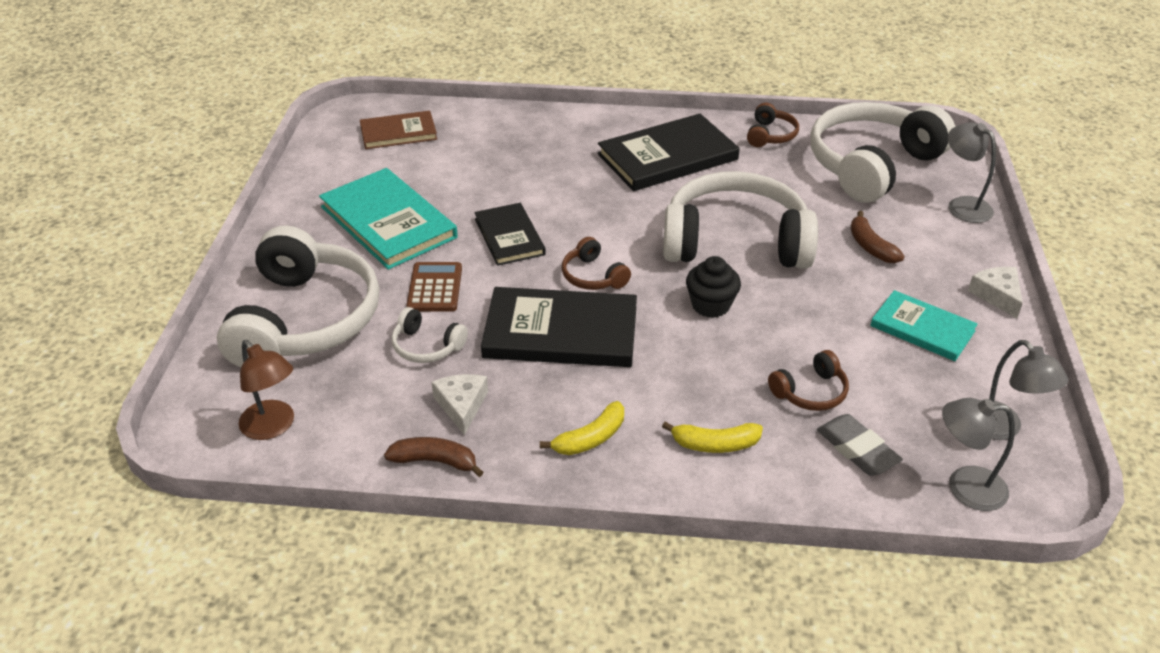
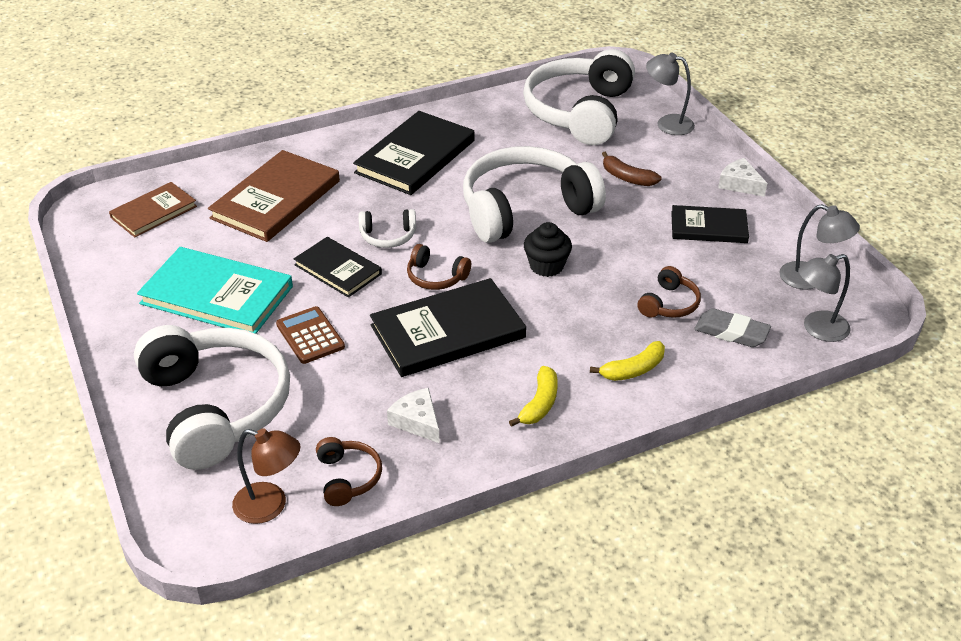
camera: 30 degrees left, 0 degrees up
(427, 346) = (346, 386): white headphones -> white headphones (388, 236)
(435, 461) = (433, 473): brown banana -> none
(508, 155) = (276, 199): none -> brown book
(770, 135) = (483, 112): brown headphones -> brown headphones (348, 477)
(922, 328) = (709, 227): turquoise book -> black book

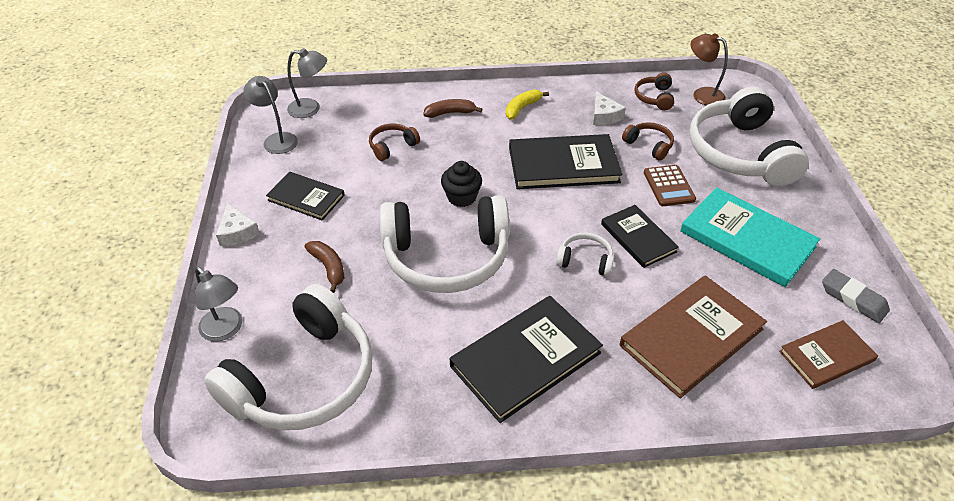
camera: 160 degrees left, 5 degrees up
(436, 277) = (556, 210): brown headphones -> brown headphones (649, 145)
(633, 370) = (450, 113): yellow banana -> brown banana
(731, 332) = (367, 119): grey eraser -> grey eraser (853, 299)

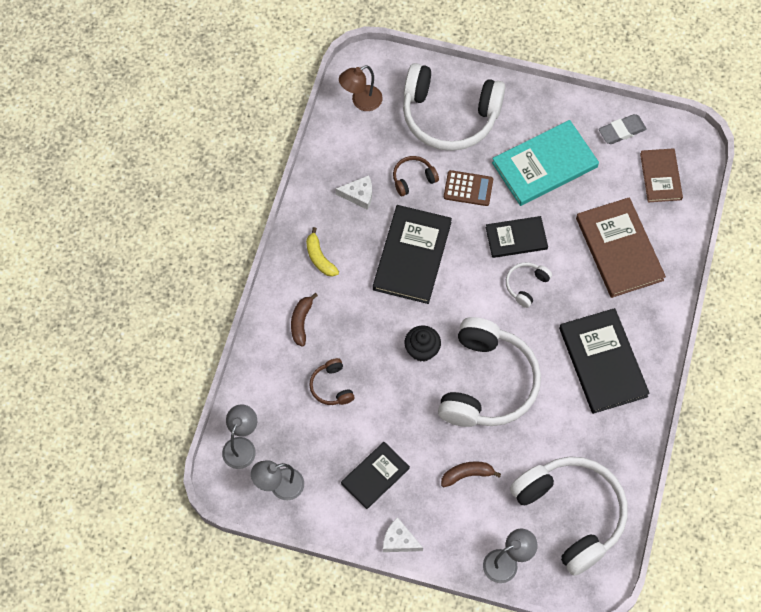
camera: 70 degrees left, 20 degrees up
(237, 232) = (399, 540): white cheese -> white cheese turned 150 degrees counterclockwise
(654, 97) = (349, 142): brown headphones -> none

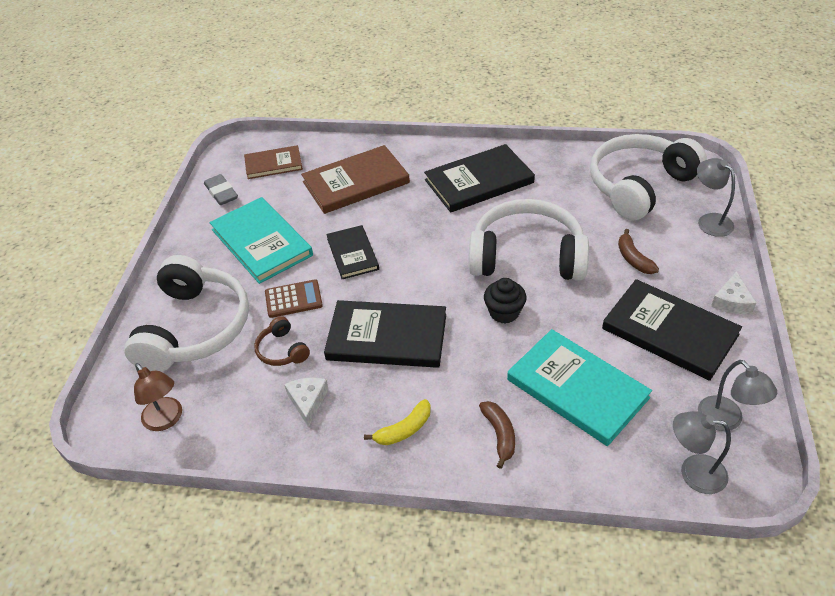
camera: 95 degrees left, 20 degrees down
(301, 322) = (499, 435): brown banana -> brown banana turned 105 degrees counterclockwise
(331, 387) = (577, 389): brown headphones -> turquoise book
(375, 476) = (669, 331): black book -> black book, size x1.64
(468, 188) = (293, 299): brown calculator -> brown calculator turned 75 degrees clockwise
(526, 285) = (407, 240): white headphones -> none

